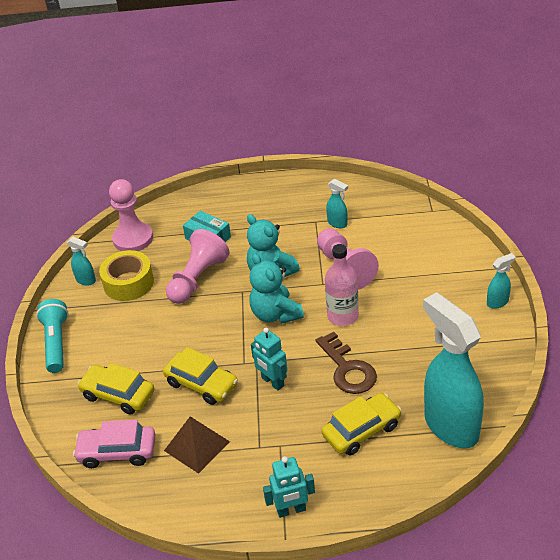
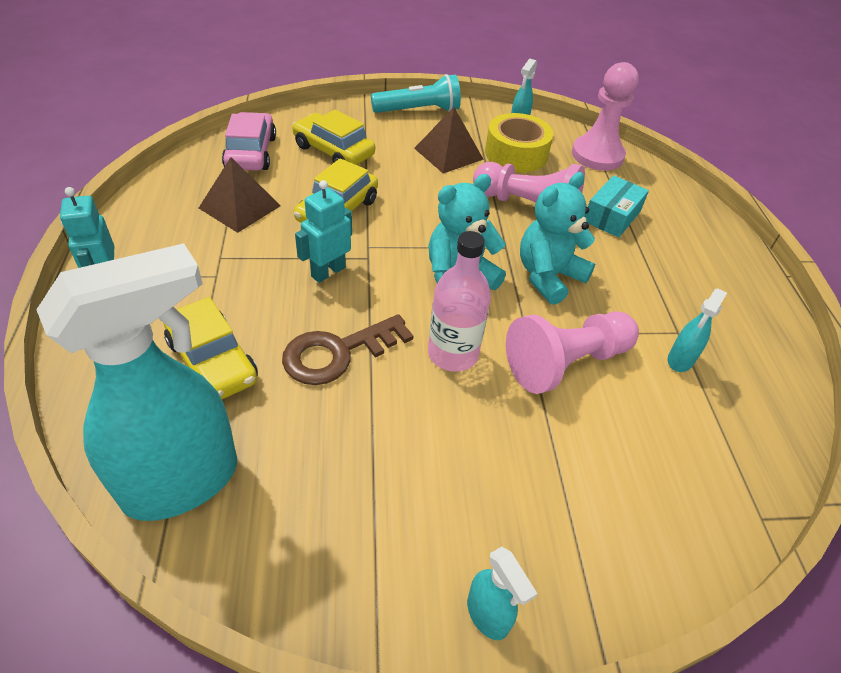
camera: 80 degrees right, 5 degrees up
(118, 395) = (333, 151): yellow car -> yellow car turned 75 degrees counterclockwise
(126, 322) = (448, 153): none -> brown pyramid

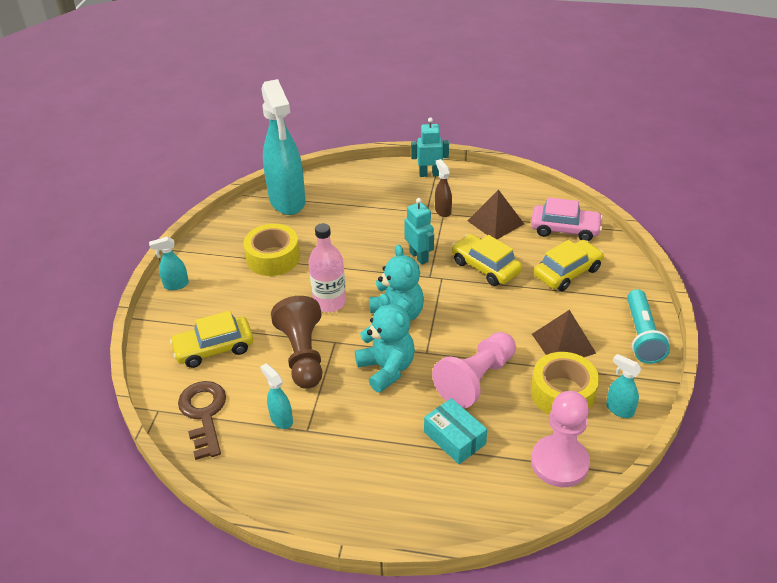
camera: 110 degrees right, 5 degrees down
(213, 258) = (442, 211): none -> brown spray bottle
(213, 361) = (357, 210): yellow car -> yellow car (214, 348)
(338, 352) = (347, 255): brown key -> brown key (204, 414)
(366, 458) = (273, 258): none -> yellow tape
(566, 363) = (303, 354): pink pawn -> brown pawn

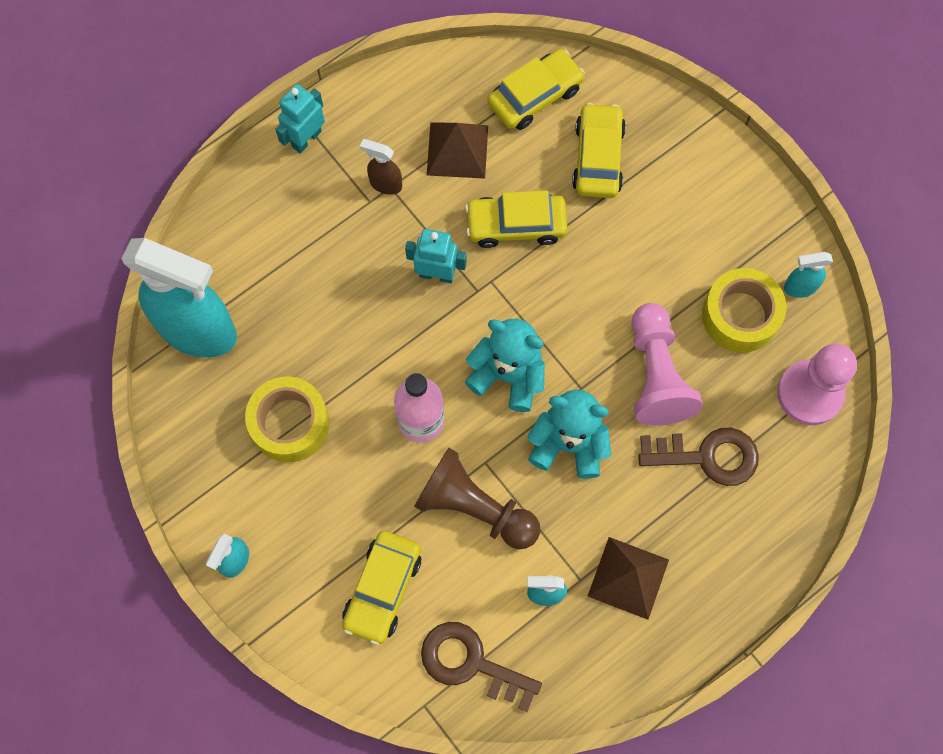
camera: 50 degrees left, 30 degrees up
(454, 438) = (707, 456): turquoise box -> brown key
(563, 343) = (684, 255): brown pyramid -> brown pyramid (628, 577)
(565, 229) = (535, 96): pink car -> yellow car
(642, 336) = (738, 179): turquoise flashlight -> none

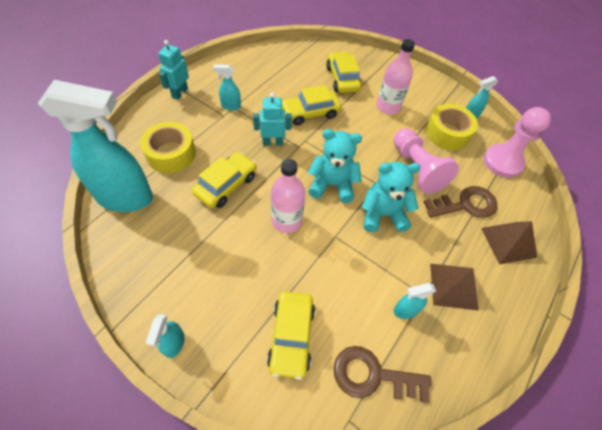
camera: 20 degrees left, 15 degrees down
(290, 423) = (198, 240): yellow tape -> yellow tape (171, 154)
(385, 184) = (230, 106): brown spray bottle -> turquoise spray bottle
(457, 150) = (267, 86): brown pyramid -> brown pyramid (508, 242)
(474, 507) = (338, 265): brown pawn -> none
(535, 96) = (300, 59): yellow car -> yellow car (226, 185)
(657, 238) = (388, 107): none -> pink bottle

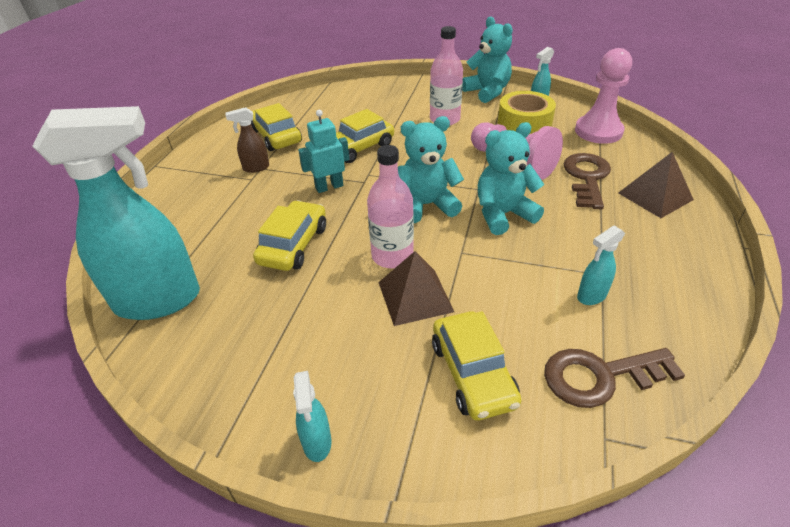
camera: 15 degrees left, 15 degrees down
(171, 154) = (201, 235): yellow tape -> none
(180, 93) = (181, 173): turquoise robot -> none
(230, 106) = (255, 168): turquoise spray bottle -> brown spray bottle
(342, 79) = (377, 109): yellow car -> yellow car (276, 136)
(436, 89) = (487, 92): none -> turquoise teddy bear
(453, 286) = (628, 254): brown pyramid -> brown pyramid (415, 296)
(465, 204) = (587, 178): brown key -> brown key turned 45 degrees counterclockwise

